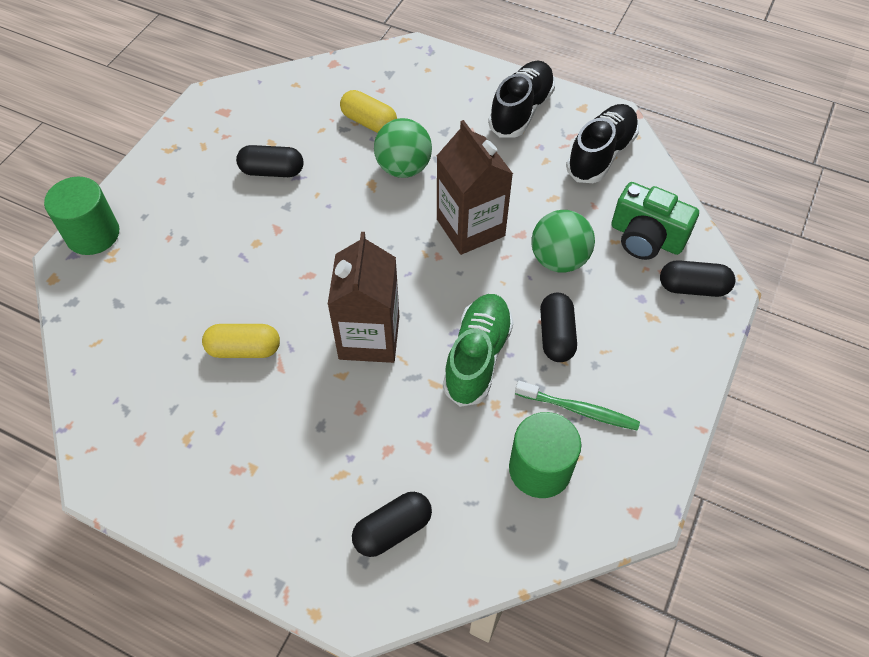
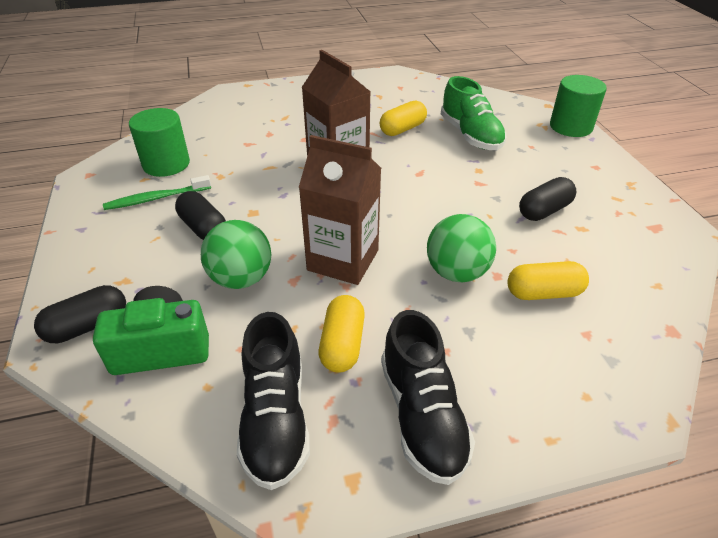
camera: 140 degrees right, 15 degrees down
(392, 530) = (235, 114): black capsule -> none
(477, 357) = (254, 190): green shoe -> green shoe (470, 135)
(528, 169) = (342, 344): none -> yellow capsule

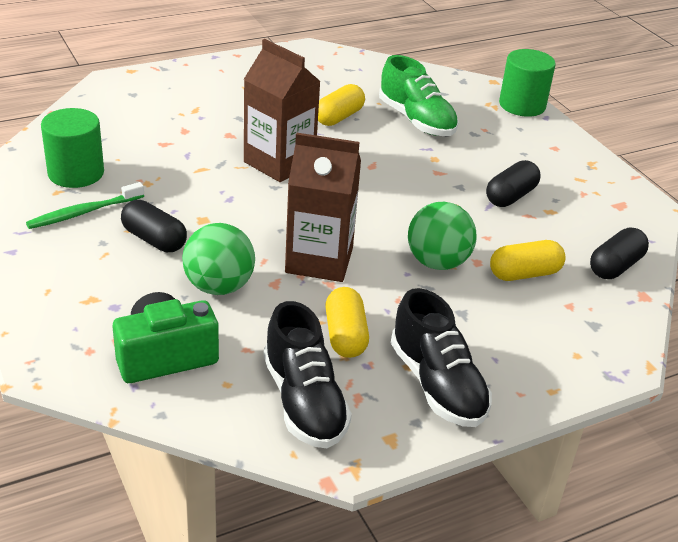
camera: 15 degrees left, 5 degrees down
(88, 326) = (75, 345): black capsule -> black capsule (615, 266)

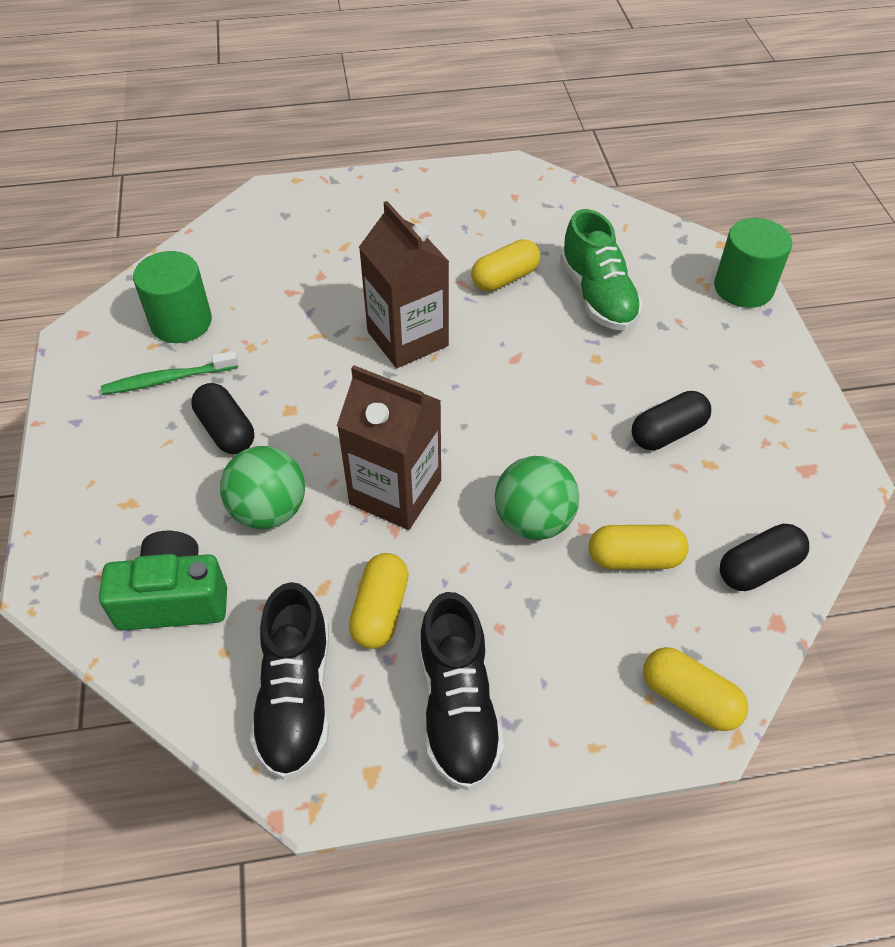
camera: 20 degrees right, 15 degrees up
(605, 349) = (689, 698): none -> yellow capsule

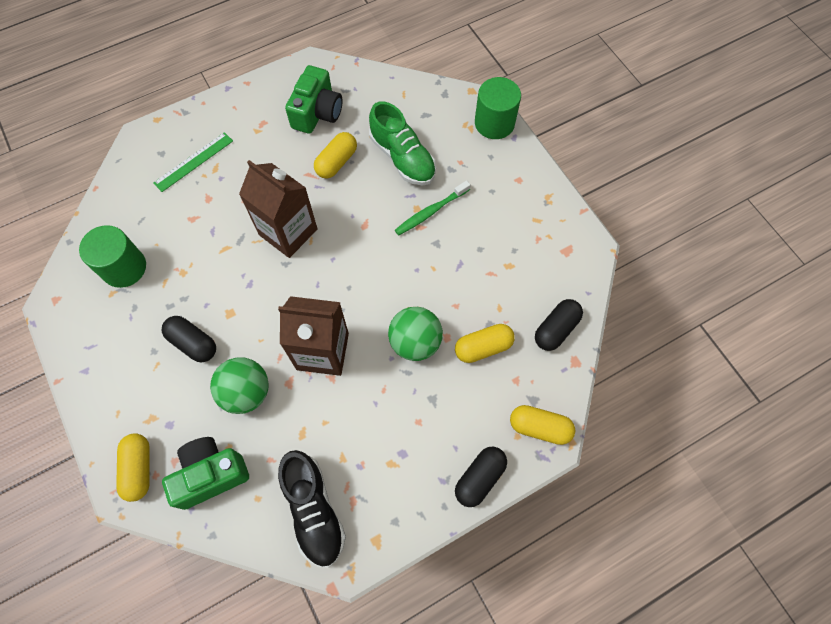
camera: 20 degrees left, 15 degrees up
(168, 379) = (135, 317): green toothbrush -> green toothbrush (431, 212)
(320, 233) = (193, 161): none -> green ruler
(380, 610) = (343, 436): yellow capsule -> yellow capsule (139, 469)
(457, 706) = (411, 481): black shoe -> none
(501, 219) = (317, 112): none -> green camera
(667, 433) = (477, 251): black capsule -> black capsule (479, 478)

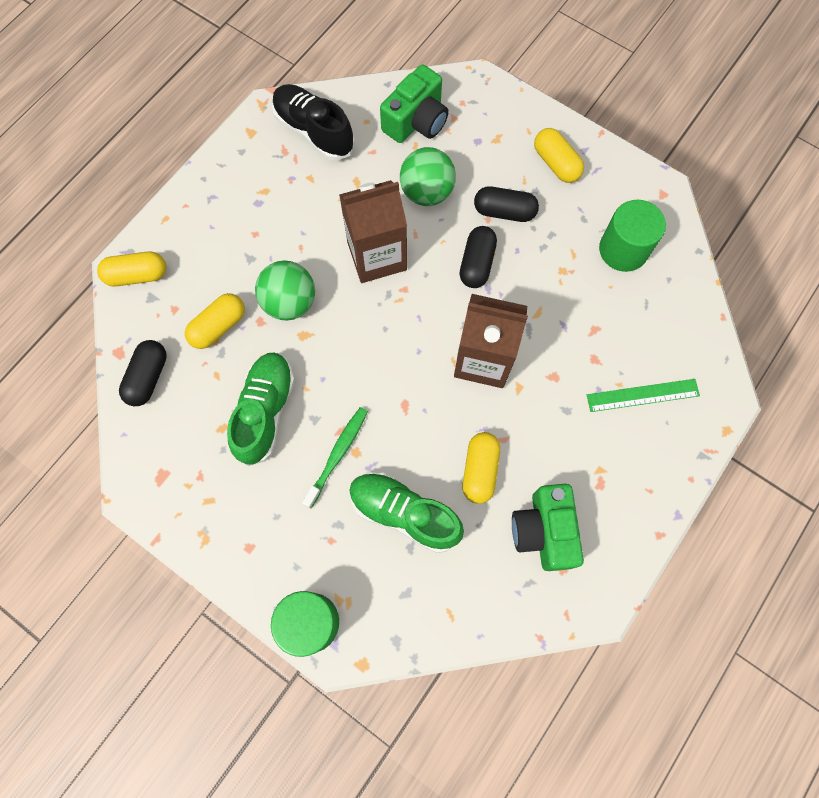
camera: 155 degrees right, 5 degrees up
(139, 469) = (479, 101): yellow capsule -> yellow capsule (556, 163)
(193, 161) = (643, 395): green ruler -> green ruler turned 60 degrees clockwise
(471, 263) = (265, 412): none -> green shoe
(479, 478) = (180, 211): black capsule -> black capsule (476, 263)

